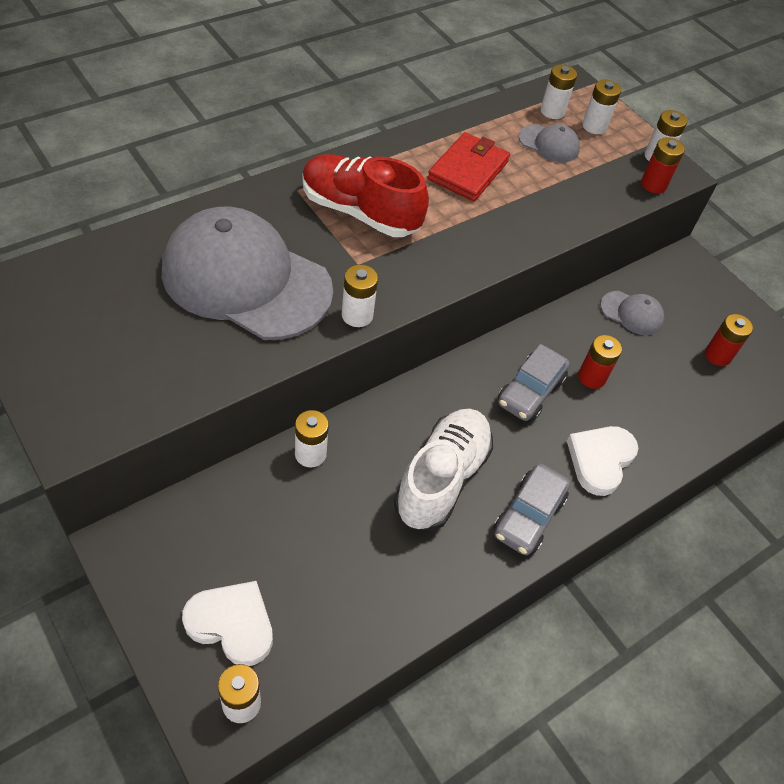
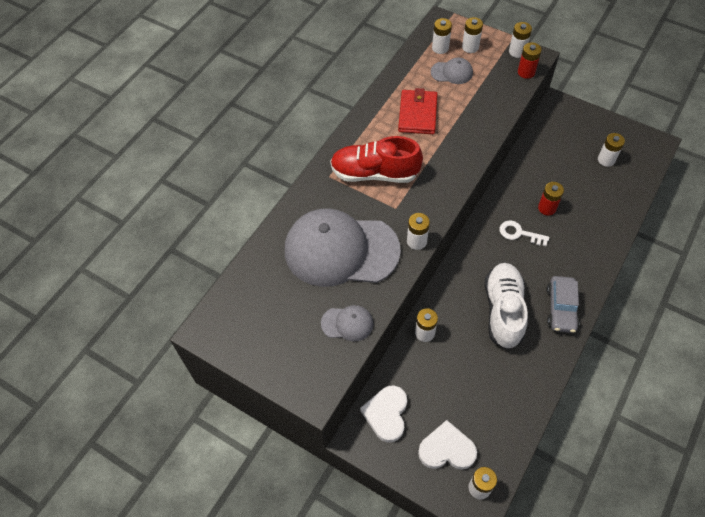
camera: 15 degrees left, 5 degrees up
(530, 391) = (519, 233): grey car -> white key
(600, 460) = (579, 256): white heart -> white heart (386, 414)
(632, 313) = (546, 156): grey cap -> grey cap (347, 323)
(717, 355) = (606, 160): red battery -> white battery

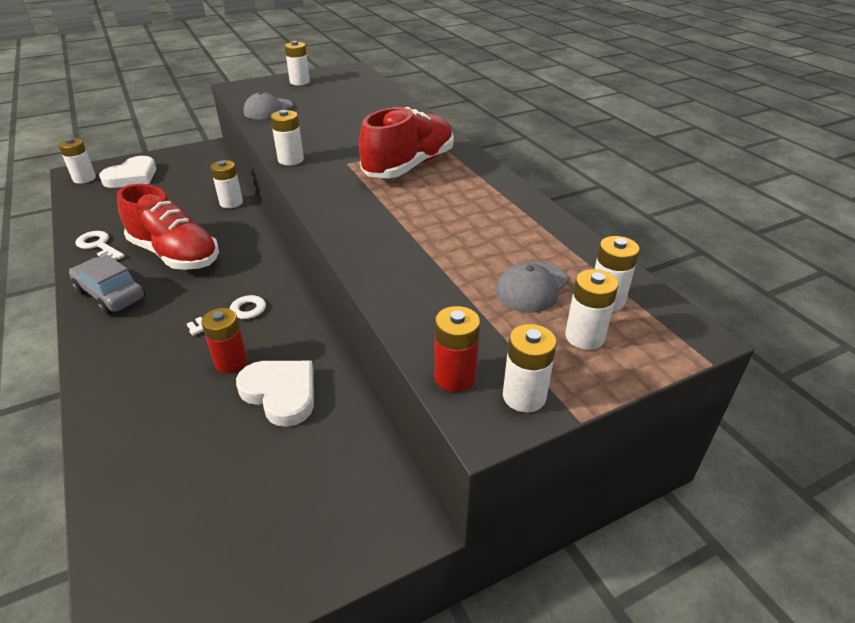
camera: 120 degrees right, 20 degrees down
(341, 250) = (341, 125): grey cap -> none
(386, 414) = (201, 163): white heart -> white heart (281, 393)
(417, 114) = (471, 223): red wallet -> none
(503, 311) = (175, 254): white shoe -> red shoe
(535, 367) = (99, 246): none -> white key
(606, 160) = (210, 505): white battery -> white battery (299, 82)

